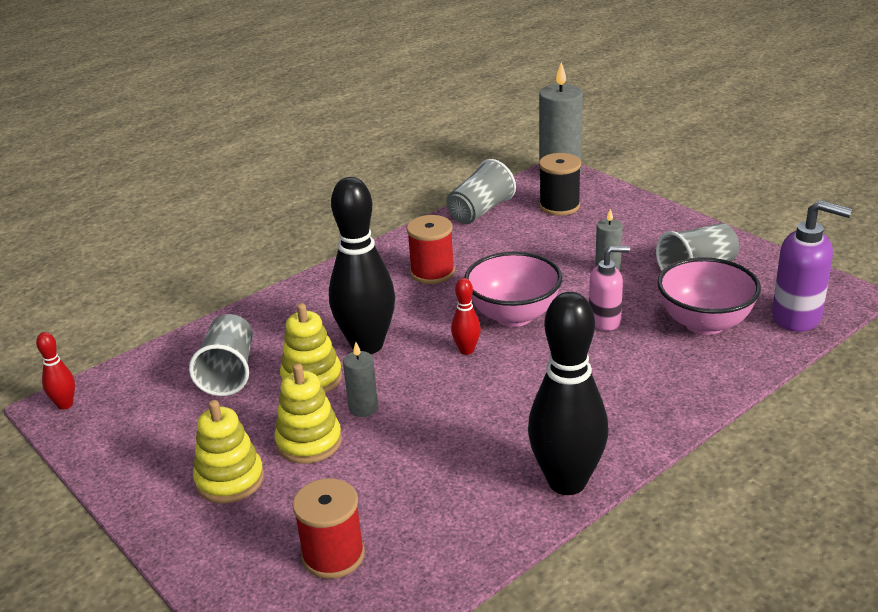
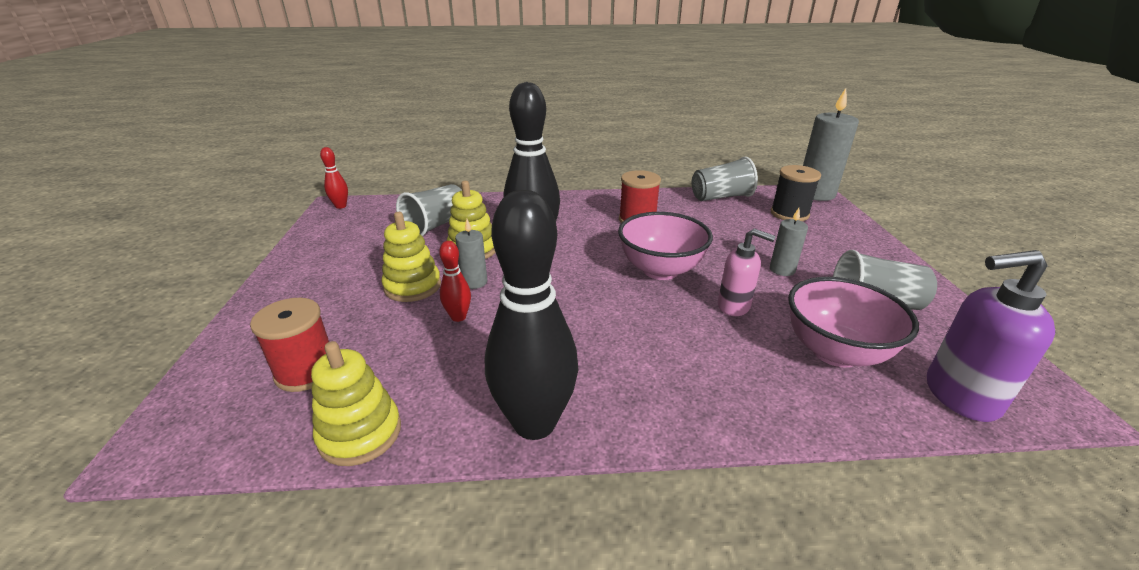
camera: 35 degrees right, 0 degrees up
(230, 480) = (339, 285): yellow stacking toy -> yellow stacking toy (360, 433)
(466, 350) = (594, 278): red bowling pin -> red bowling pin (458, 317)
(797, 317) = (959, 396): purple soap dispenser -> purple soap dispenser turned 120 degrees clockwise

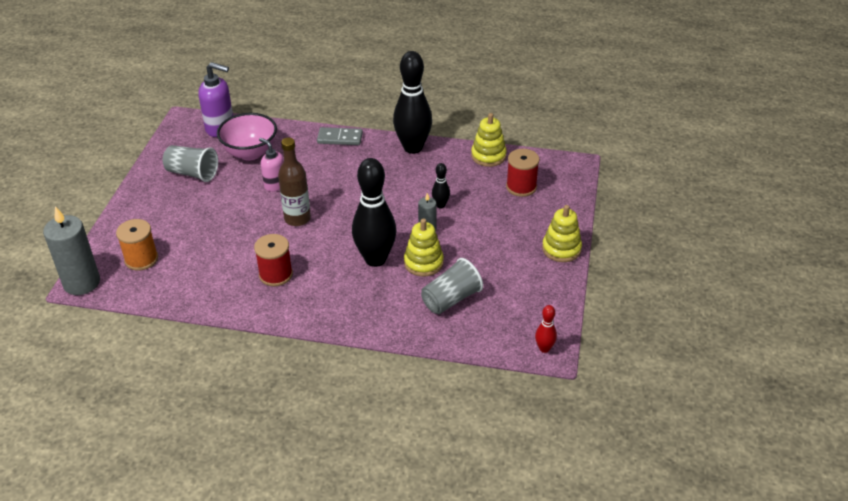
camera: 165 degrees left, 10 degrees up
(412, 286) = (469, 233): yellow stacking toy -> yellow stacking toy (561, 249)
(458, 317) = (440, 205): red bowling pin -> black bowling pin
(660, 270) = (297, 219): pink bowl -> brown bottle
(703, 417) = (340, 138): none -> grey domino
(720, 197) = (174, 294): grey cup -> none
(782, 270) = (216, 205): grey candle -> none
(789, 214) = (141, 259): black spool -> orange spool

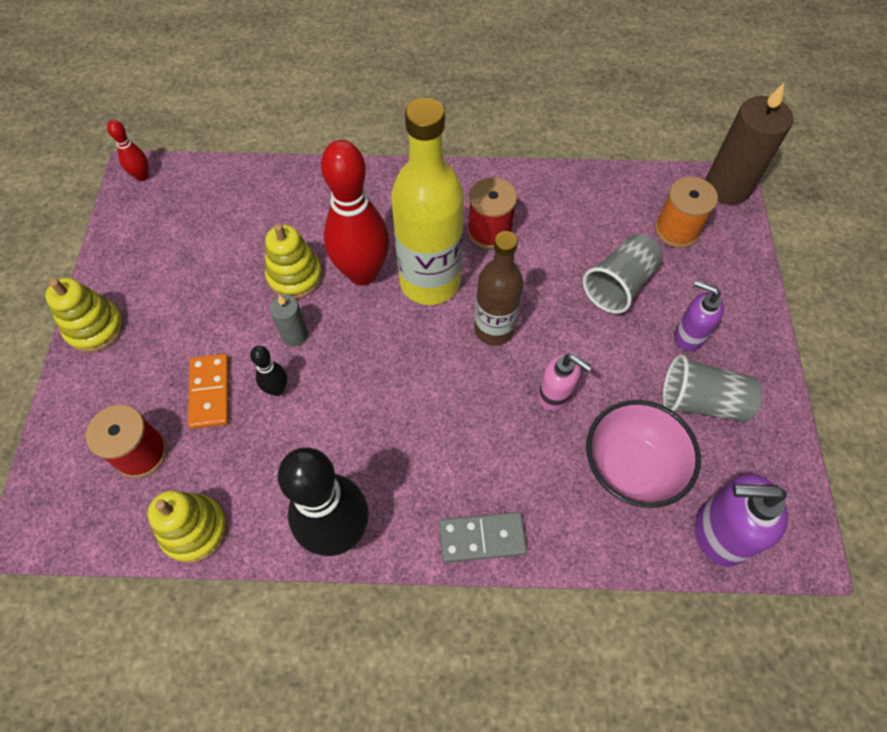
camera: 170 degrees right, 20 degrees up
(81, 282) = (727, 187): grey candle -> brown candle
(177, 202) = (688, 336): none -> purple soap dispenser
(330, 248) = (430, 282): none -> yellow bottle
(375, 259) = (362, 273): black bowling pin -> red bowling pin
(451, 299) = (255, 225): grey cup -> grey cup (619, 284)
(482, 208) = (210, 392): none -> orange domino

